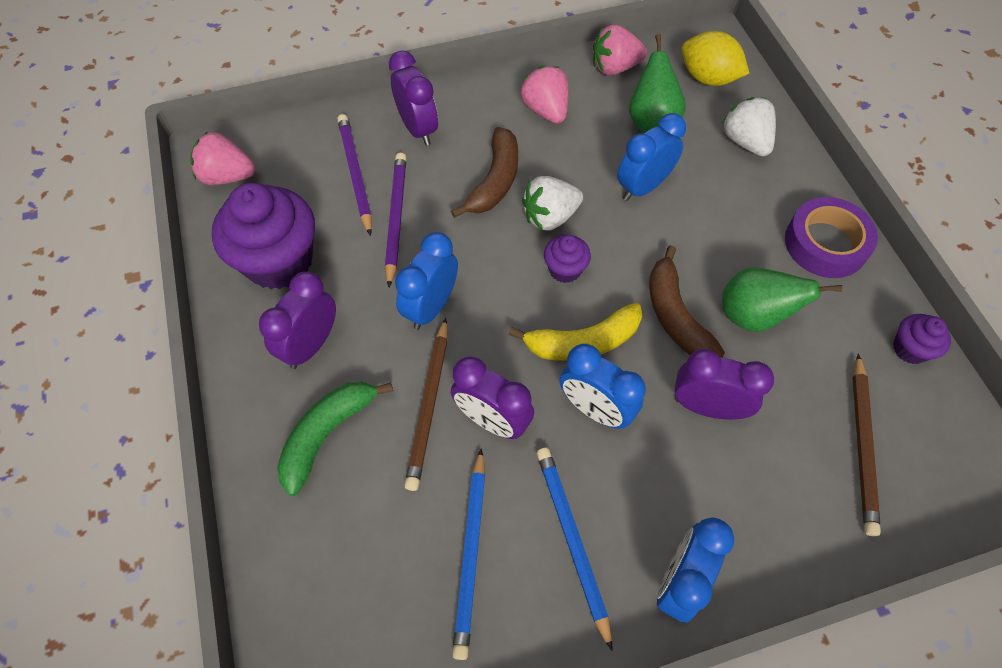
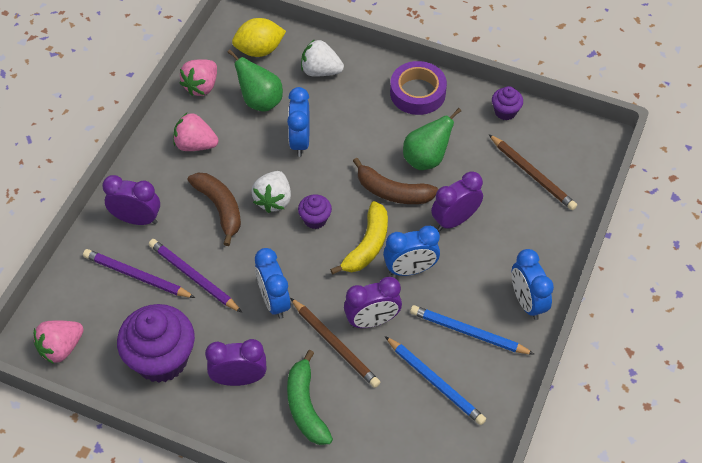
camera: 50 degrees left, 5 degrees down
(311, 345) = (239, 378): purple clock -> purple clock turned 105 degrees clockwise

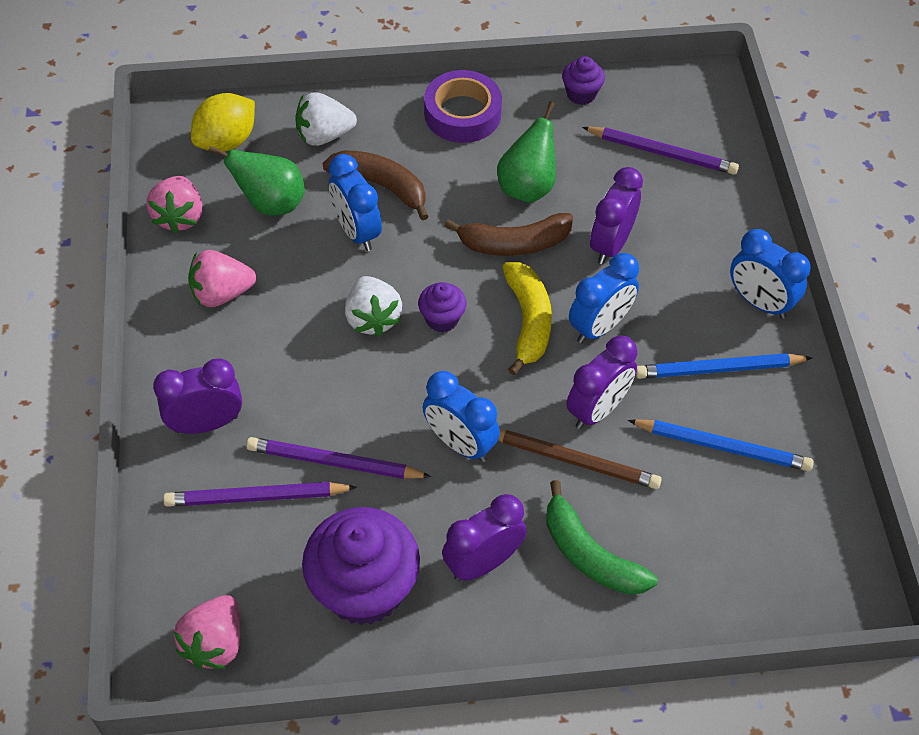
camera: 30 degrees left, 0 degrees up
(220, 208) = (310, 359): brown banana -> brown banana (381, 186)
(532, 174) = (662, 153): brown pencil -> purple pencil

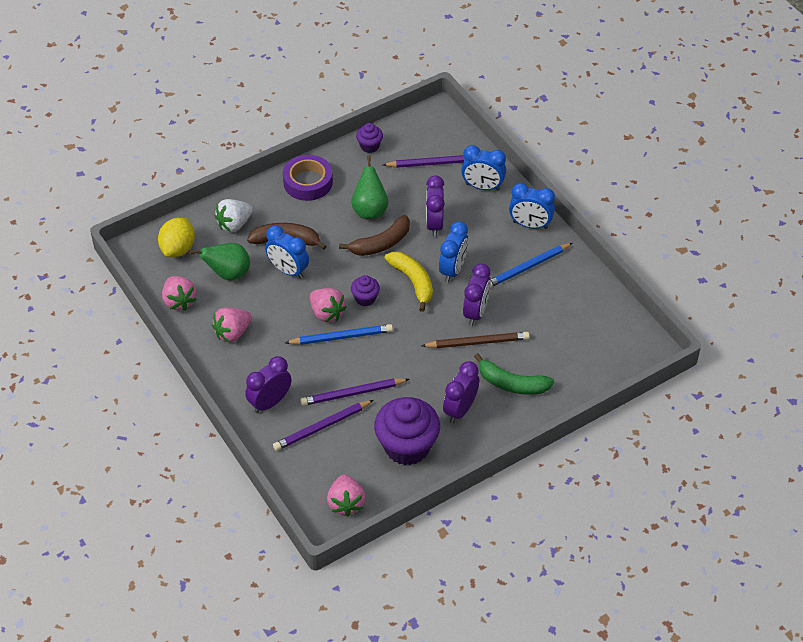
camera: 25 degrees left, 5 degrees down
(372, 318) = (327, 313): white strawberry -> pink strawberry
(460, 443) = (413, 357): blue clock -> blue clock (482, 187)
(722, 447) = (550, 305): blue pencil -> blue pencil (341, 337)

